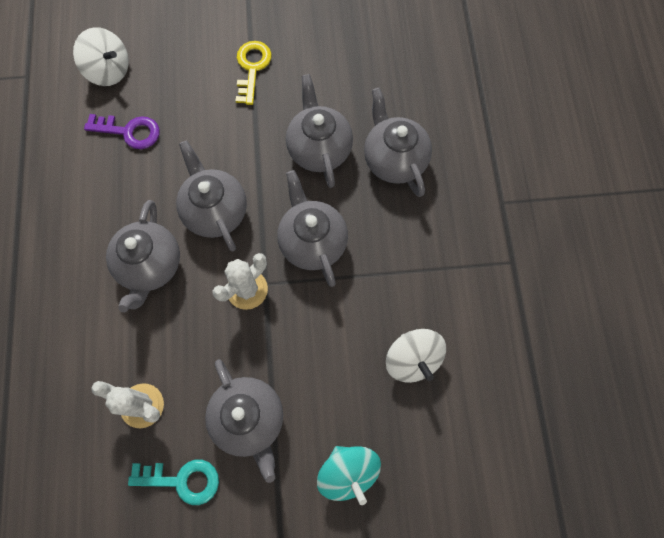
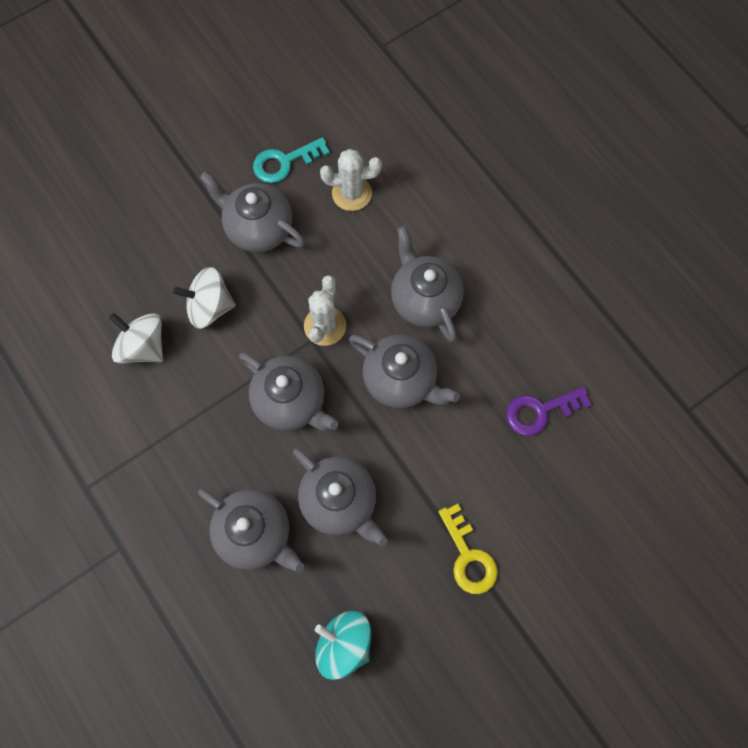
camera: 150 degrees right, 0 degrees up
(109, 70) = (613, 465): white spinning top -> white spinning top (210, 307)
(348, 472) = (156, 233): turquoise spinning top -> turquoise spinning top (344, 643)

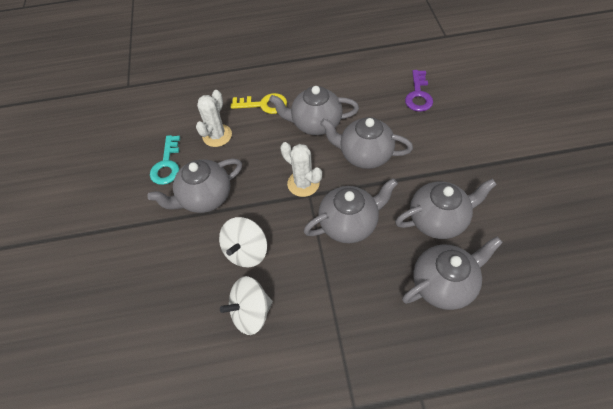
camera: 60 degrees left, 15 degrees down
(344, 643) = (547, 255): turquoise spinning top -> none
(400, 380) = (364, 155): grey teapot -> grey teapot turned 135 degrees counterclockwise
(468, 556) = (502, 161): yellow key -> yellow key (264, 104)

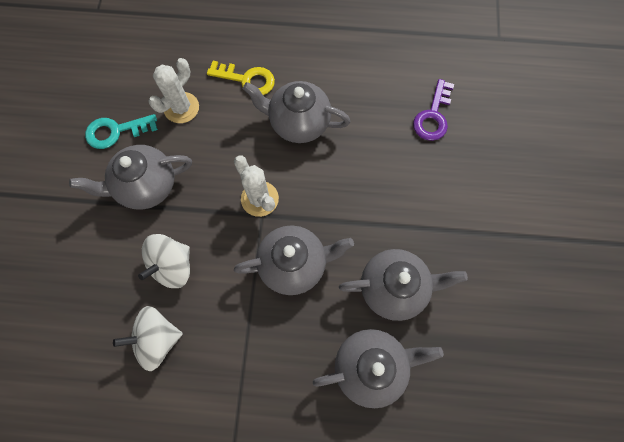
camera: 10 degrees right, 15 degrees up
(167, 165) = (116, 131): turquoise key -> turquoise key turned 60 degrees clockwise
(364, 155) = (341, 181): grey teapot -> none

